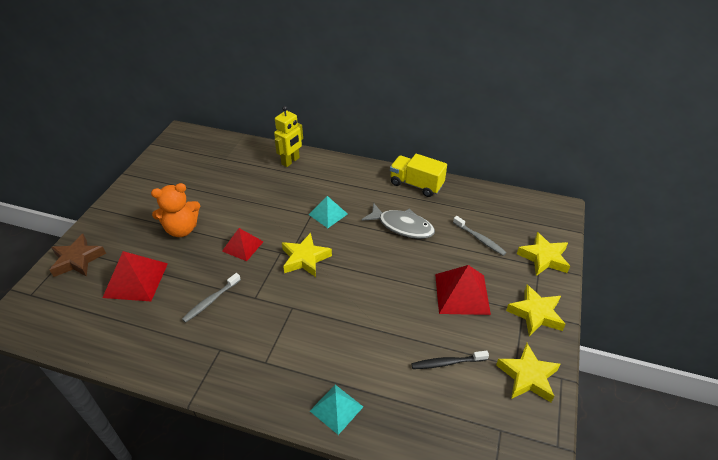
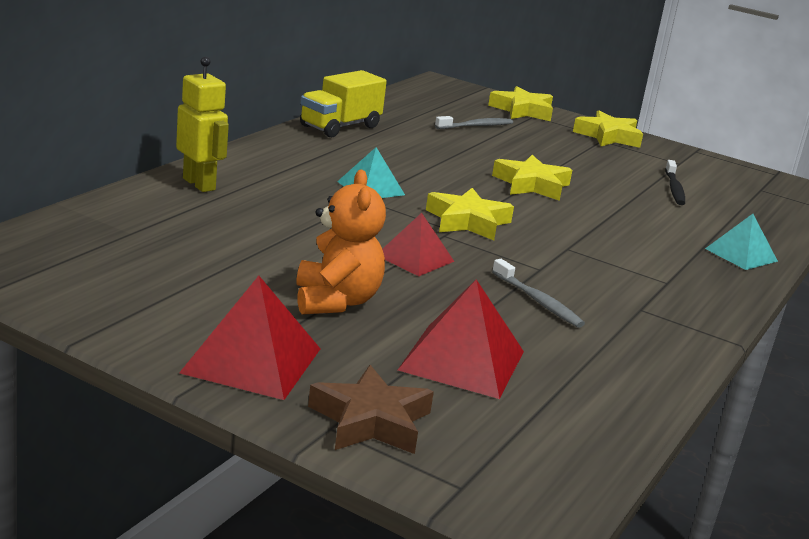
camera: 80 degrees left, 20 degrees down
(402, 226) = (428, 154): grey fish -> none
(462, 293) = (568, 157): red pyramid -> red pyramid (252, 360)
(527, 376) = (694, 162): yellow star -> yellow star (531, 185)

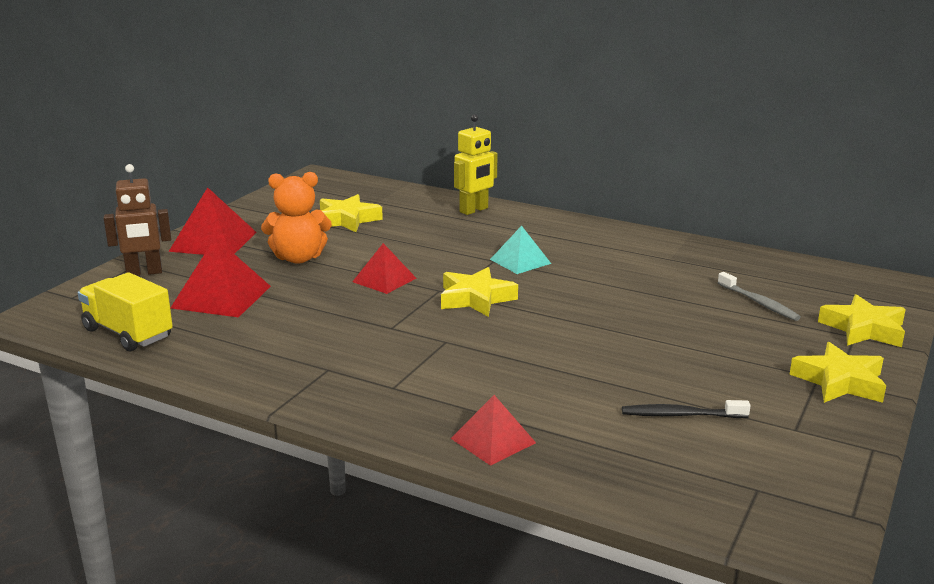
camera: 90 degrees right, 0 degrees up
(340, 127) = (665, 245): yellow truck -> yellow truck (128, 333)
(370, 421) = (144, 273): brown star -> brown robot
(531, 185) = (601, 328): yellow star -> yellow star (347, 220)
(538, 301) = (325, 324): grey toothbrush -> none
(741, 255) = (493, 440): turquoise pyramid -> red pyramid

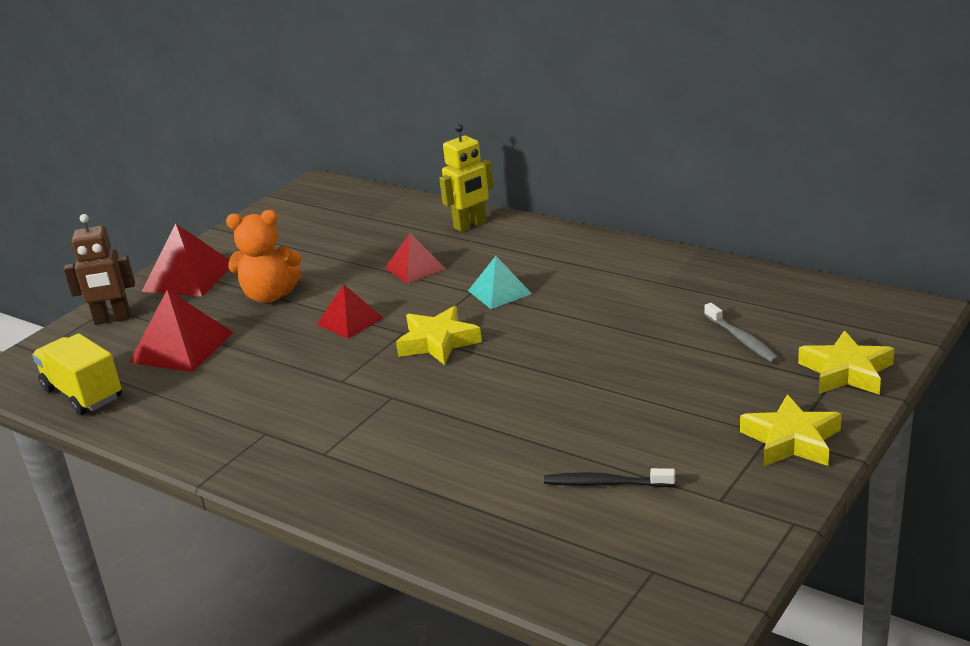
camera: 10 degrees right, 5 degrees up
(347, 220) = (332, 243): yellow star -> none
(493, 440) = (405, 515): red pyramid -> red pyramid (415, 268)

